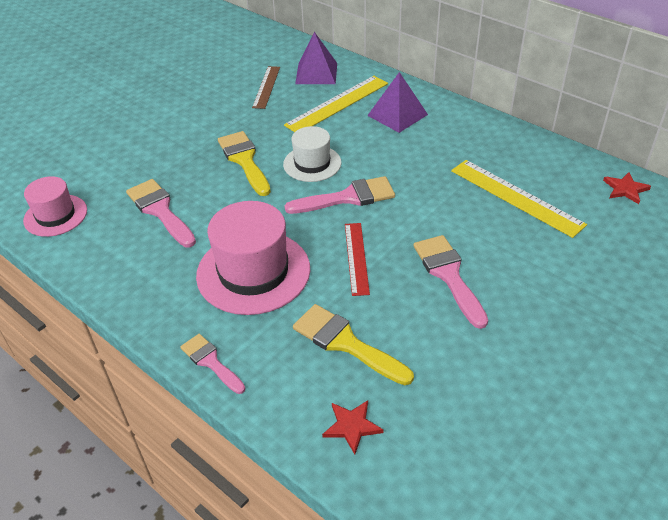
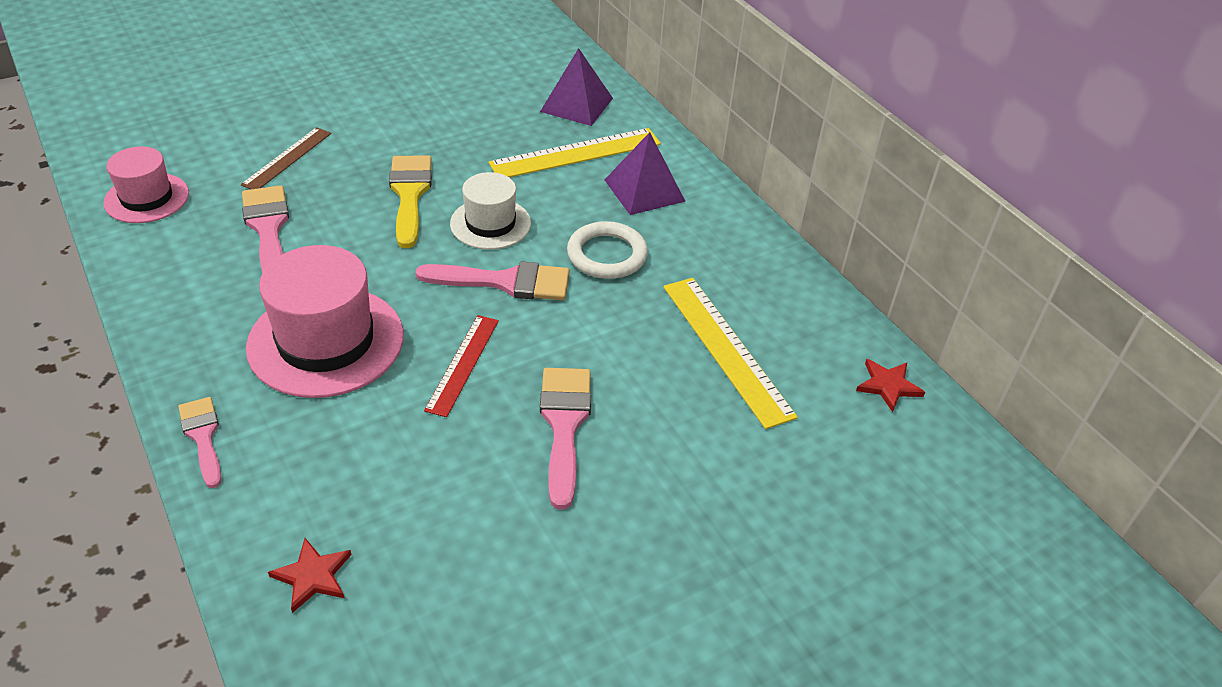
camera: 15 degrees right, 0 degrees up
(266, 87) = (501, 106): brown ruler -> brown ruler (287, 158)
(345, 343) = (375, 469): yellow brush -> none
(401, 161) = (607, 255): none -> white ring

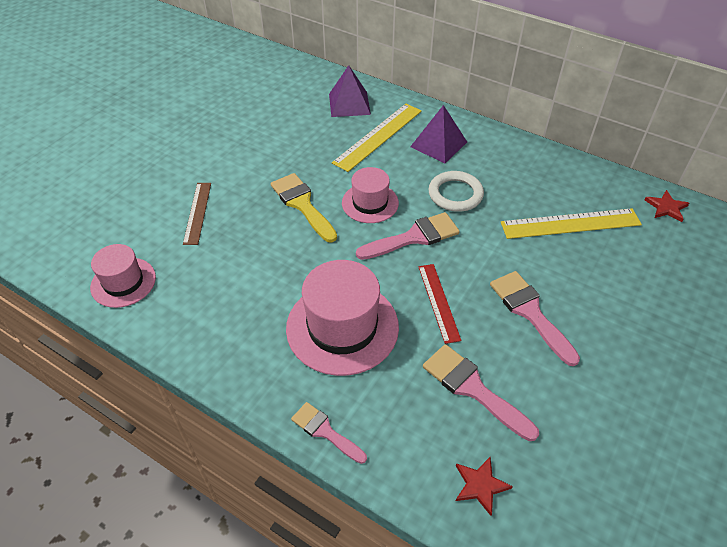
camera: 25 degrees left, 5 degrees up
(268, 229) = (231, 267): pink brush -> pink brush (472, 388)
(490, 223) = (370, 203): white hat -> pink hat
(726, 349) = (570, 224): yellow ruler -> yellow ruler turned 45 degrees counterclockwise

